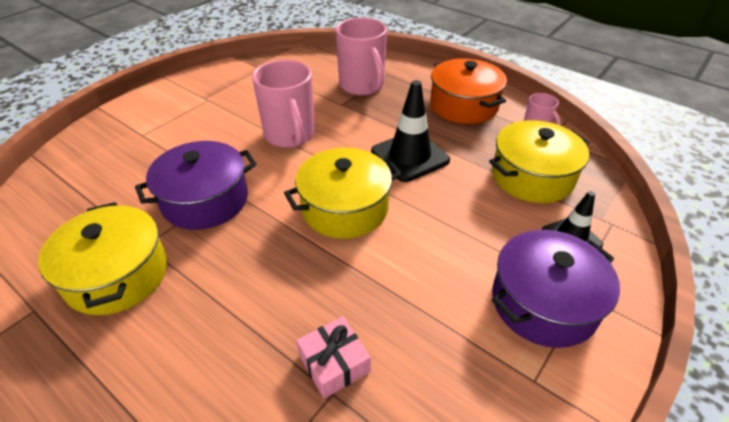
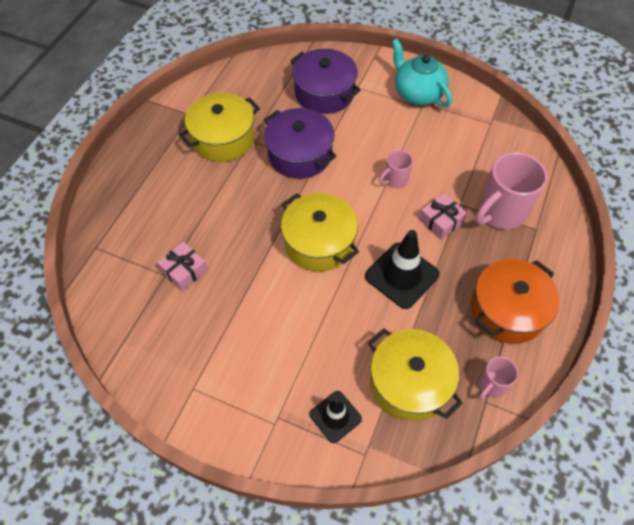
camera: 75 degrees right, 15 degrees up
(189, 98) = (417, 93): none -> turquoise teapot
(290, 136) = (395, 180): pink mug -> pink mug, size x0.51
(356, 119) = (441, 221): none -> pink gift
(543, 303) = (259, 394): purple pot -> purple pot (324, 93)

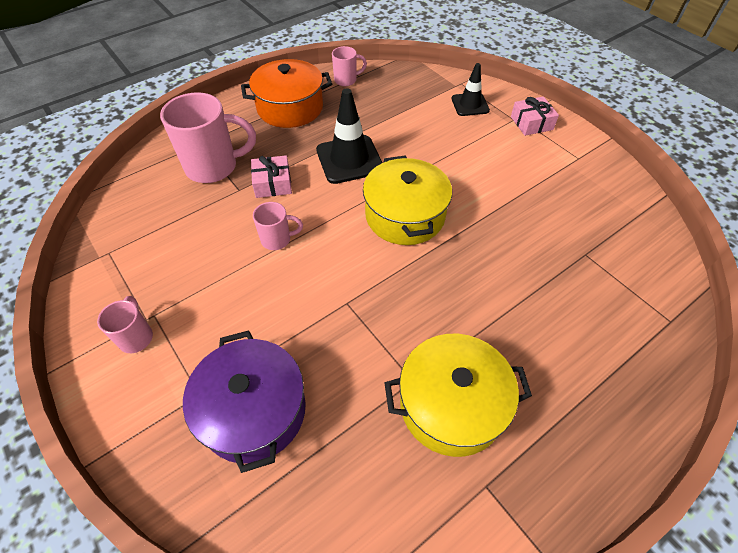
camera: 150 degrees left, 5 degrees down
(184, 270) = (562, 249): pink gift -> pink gift (531, 123)
(300, 154) = (359, 323): purple pot -> none
(409, 382) = (402, 101): yellow pot -> none
(417, 93) = (136, 337): turquoise teapot -> pink mug

